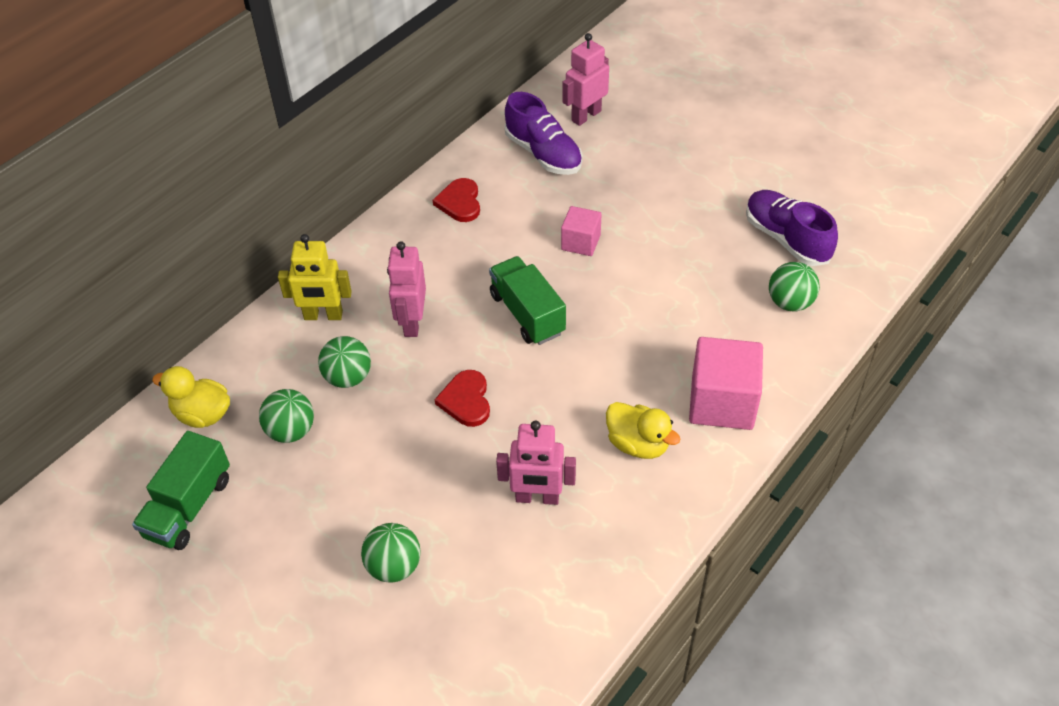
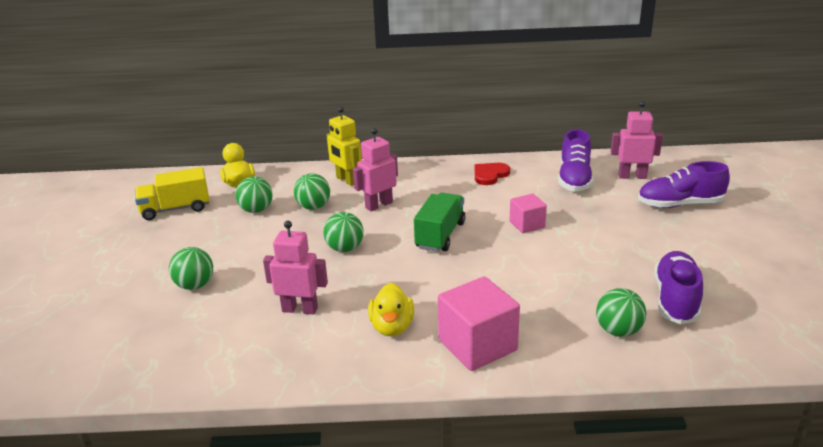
camera: 50 degrees right, 20 degrees down
(189, 507) = (176, 209): green truck -> yellow truck
(466, 400) = (345, 248): red heart -> green ball
(537, 498) = (300, 309): pink robot -> pink robot turned 135 degrees clockwise
(665, 127) = (679, 204): none -> purple shoe

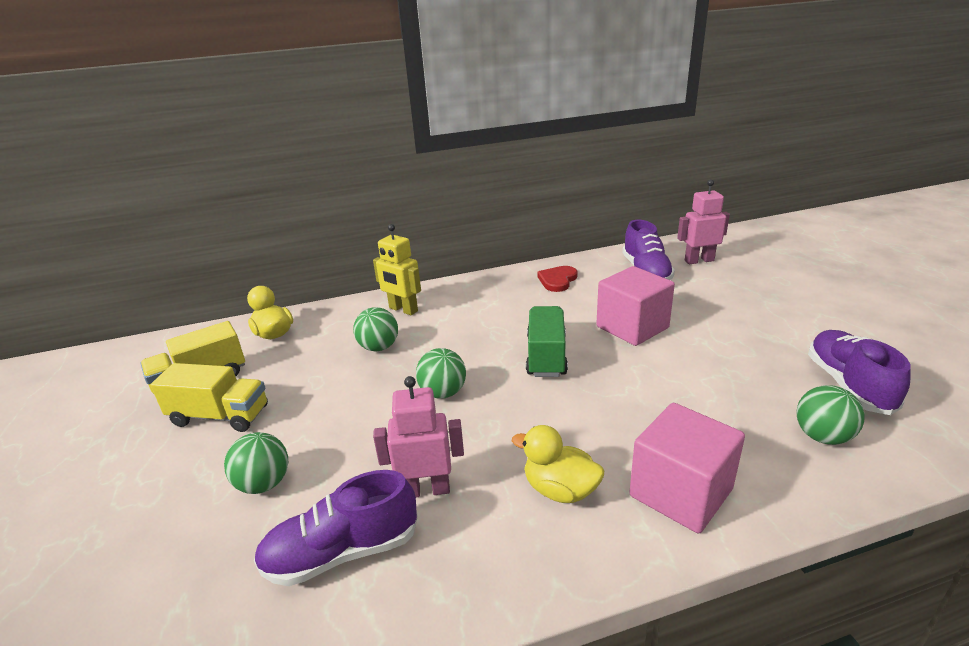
camera: 15 degrees left, 0 degrees up
(180, 237) = (220, 416): none -> yellow truck
(256, 210) = (309, 363): green ball -> none
(378, 205) = (455, 332): pink robot -> none
(392, 327) = (560, 490): yellow duck -> yellow duck turned 135 degrees clockwise
(527, 224) = (632, 327): pink cube -> pink cube, size x1.72
(679, 204) = (765, 281): purple shoe -> purple shoe (342, 552)

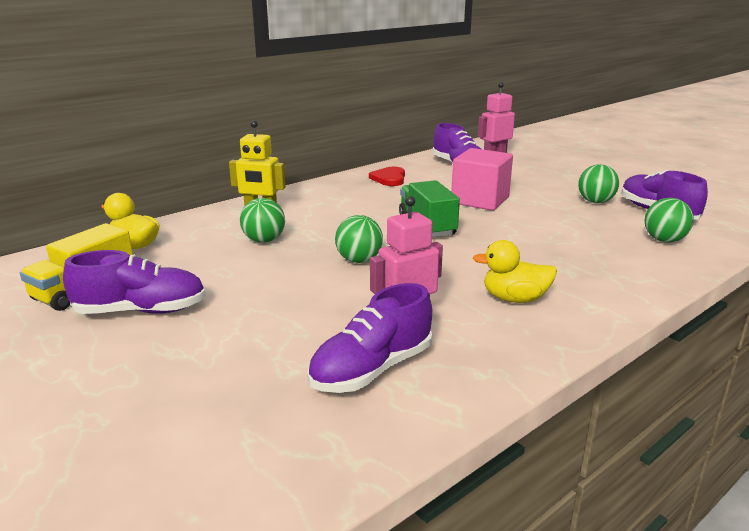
camera: 25 degrees left, 5 degrees down
(220, 416) = (141, 311): yellow truck -> purple shoe
(264, 484) = (246, 345): green ball -> green ball (595, 202)
(680, 493) = (600, 284): pink cube -> none

